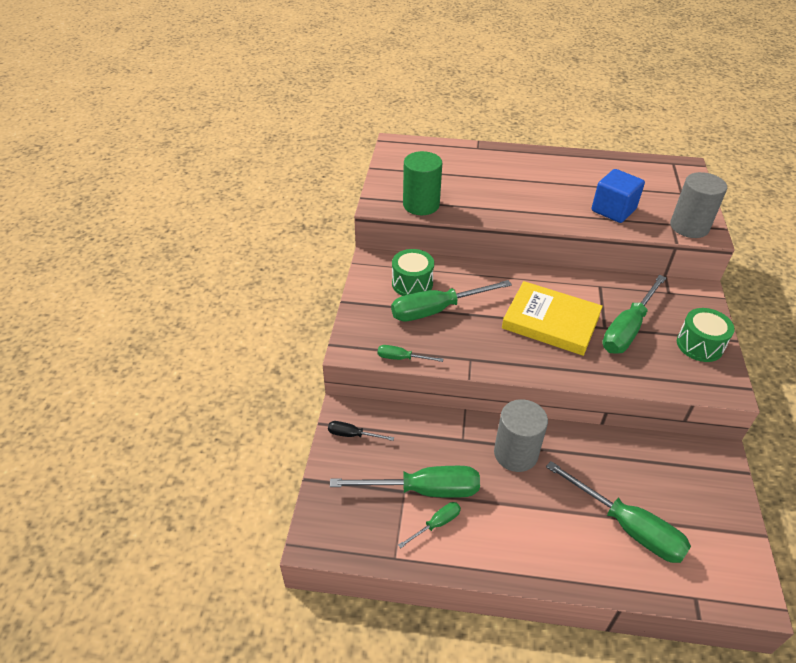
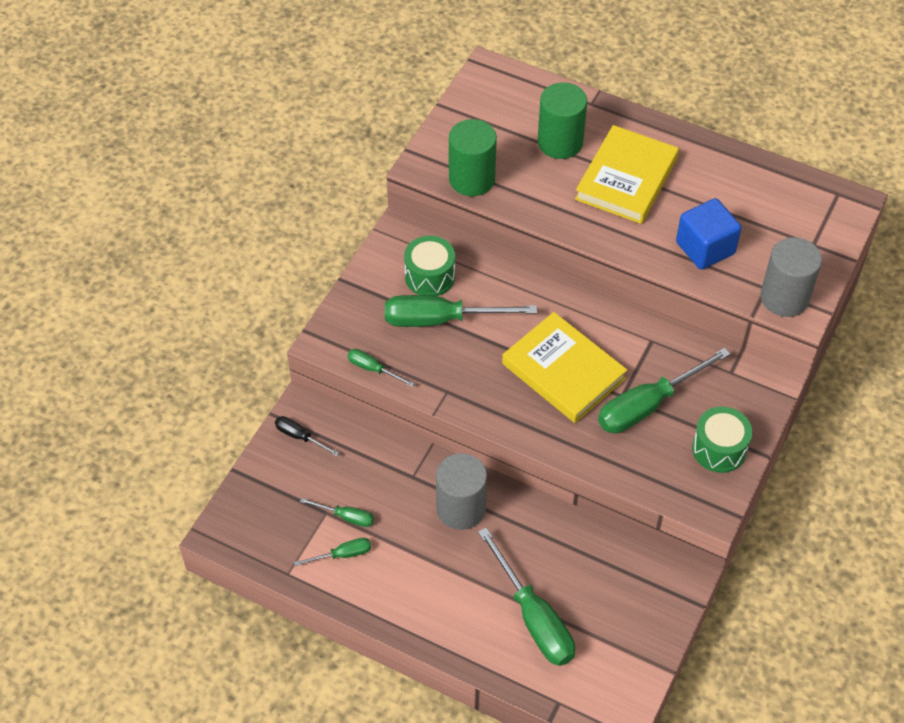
camera: 20 degrees right, 10 degrees up
(423, 490) = (346, 517): green screwdriver -> green screwdriver, size x0.48
(471, 172) = (560, 142): none -> green cylinder
(530, 183) = (626, 179): none -> yellow book

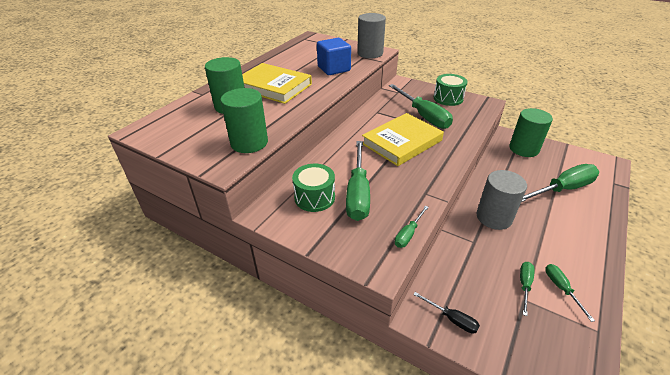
camera: 85 degrees left, 15 degrees down
(300, 437) = (452, 319): black screwdriver -> black screwdriver turned 90 degrees counterclockwise
(642, 591) = (523, 149): none -> green cylinder

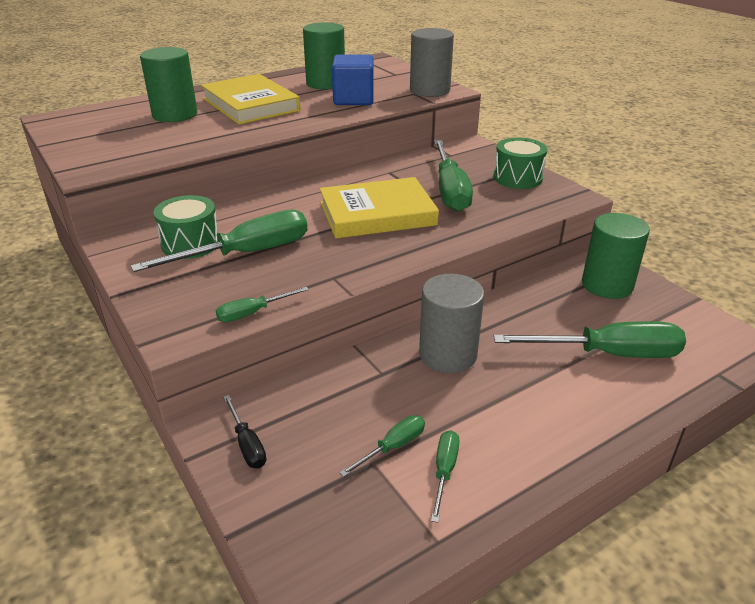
camera: 25 degrees right, 5 degrees down
(249, 143) = (144, 154): green cylinder -> green cylinder (325, 83)
(358, 193) = (246, 253): green screwdriver -> green screwdriver turned 150 degrees counterclockwise

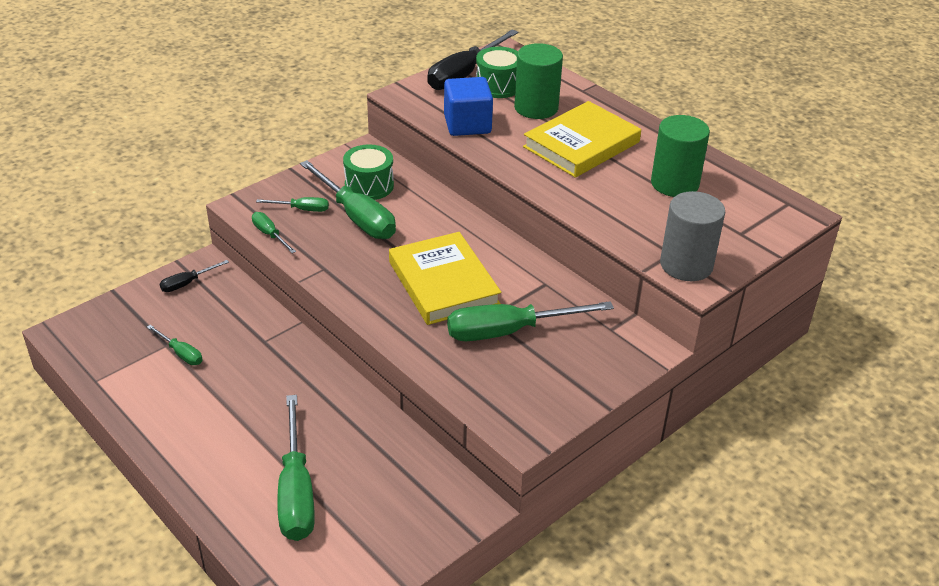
camera: 80 degrees right, 5 degrees up
(78, 138) = (464, 74): none -> black screwdriver
(353, 99) = (627, 209): blue cube -> blue cube (467, 124)
(444, 471) = (155, 381): green screwdriver -> green screwdriver (302, 209)
(448, 354) = (290, 379): grey cylinder -> none
(517, 178) = (560, 387): green drum -> green drum (498, 86)
(607, 285) = (422, 504): green cylinder -> none

